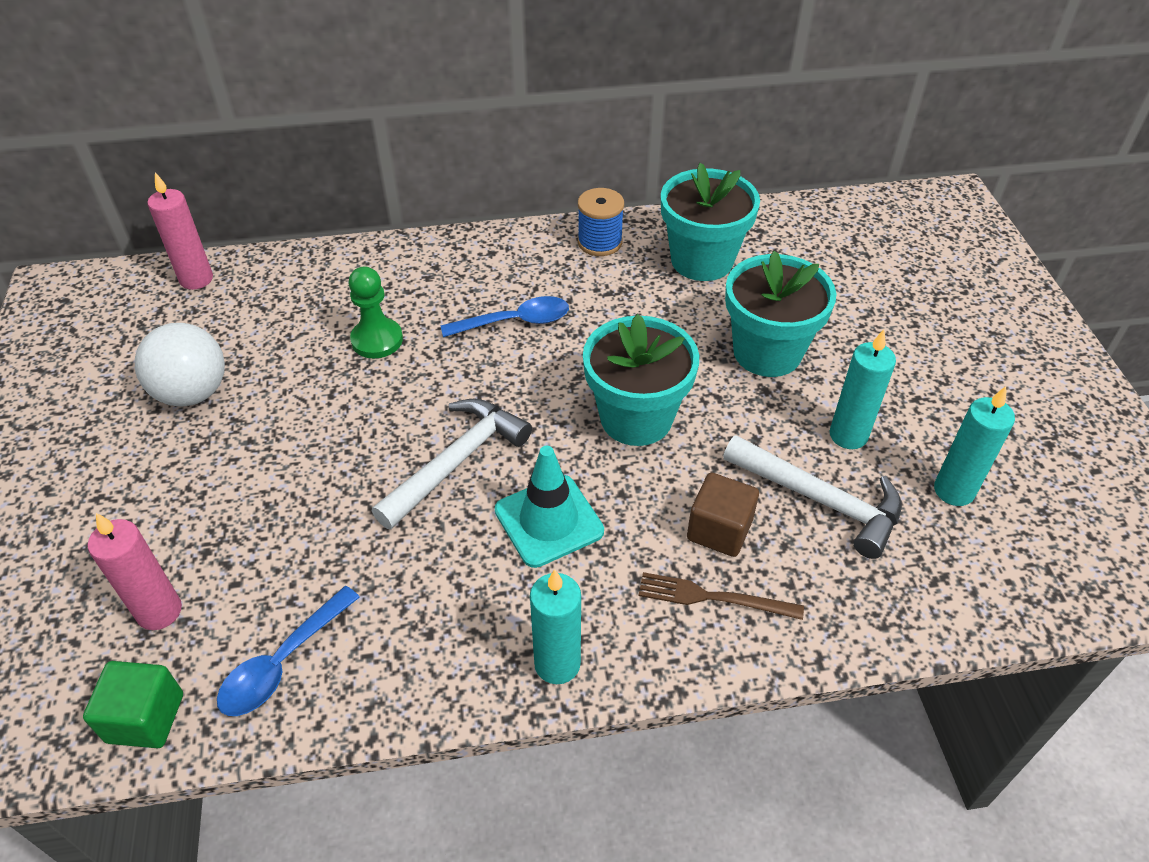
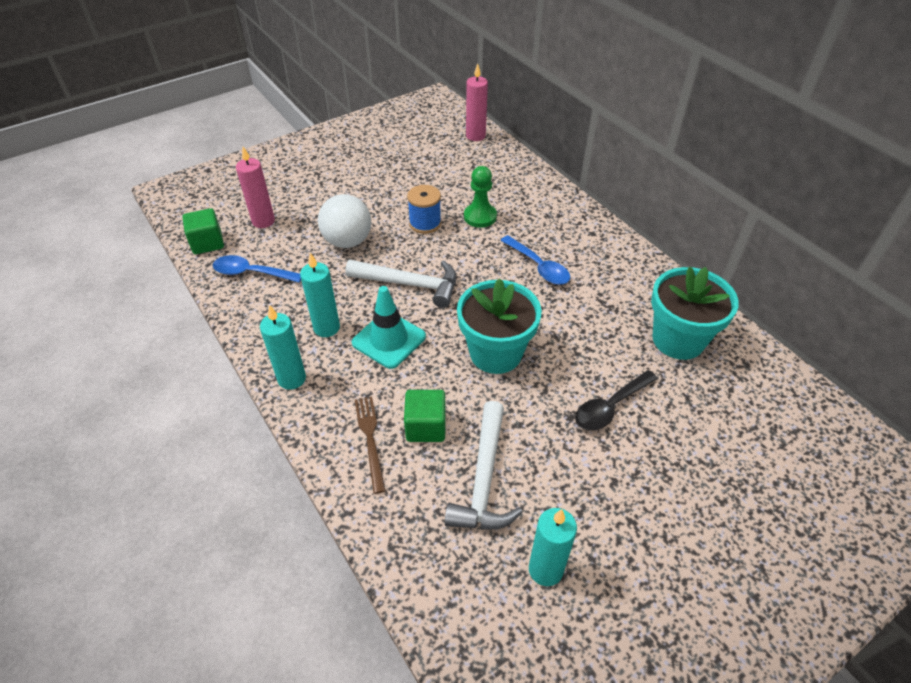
camera: 65 degrees right, 0 degrees up
(192, 393) = (397, 171): white ball -> white ball (347, 241)
(600, 242) = (648, 279): blue spool -> blue spool (425, 223)
(719, 530) = (426, 426): brown cube -> green cube
(767, 352) = (610, 407): turquoise flower pot -> black spoon
(848, 435) = (558, 481): turquoise candle -> turquoise candle (326, 328)

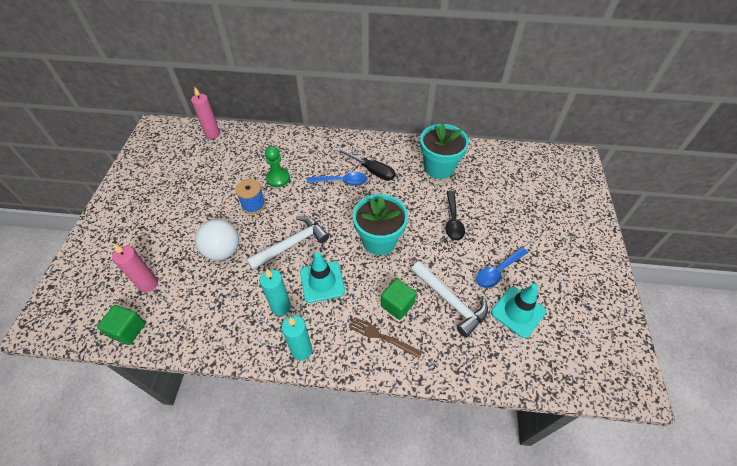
camera: 50 degrees left, 5 degrees up
(251, 273) = (189, 320): blue spoon -> blue spoon (497, 271)
(545, 569) = (518, 312): turquoise candle -> turquoise traffic cone
(588, 281) = (371, 171): none -> black screwdriver

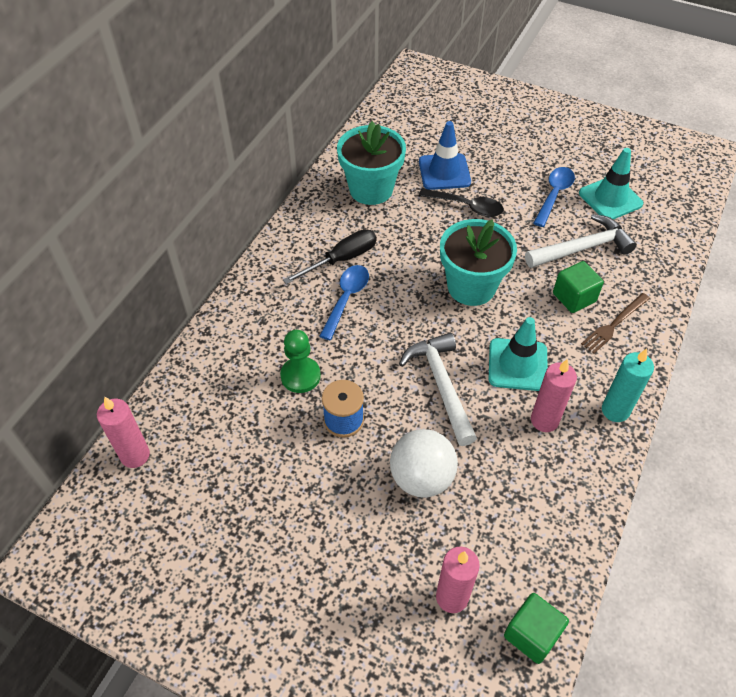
camera: 70 degrees left, 0 degrees up
(281, 307) = (544, 420): turquoise candle -> pink candle
(479, 200) = (444, 172): none -> blue traffic cone
(497, 271) = (554, 195): blue spoon -> blue spoon turned 135 degrees counterclockwise

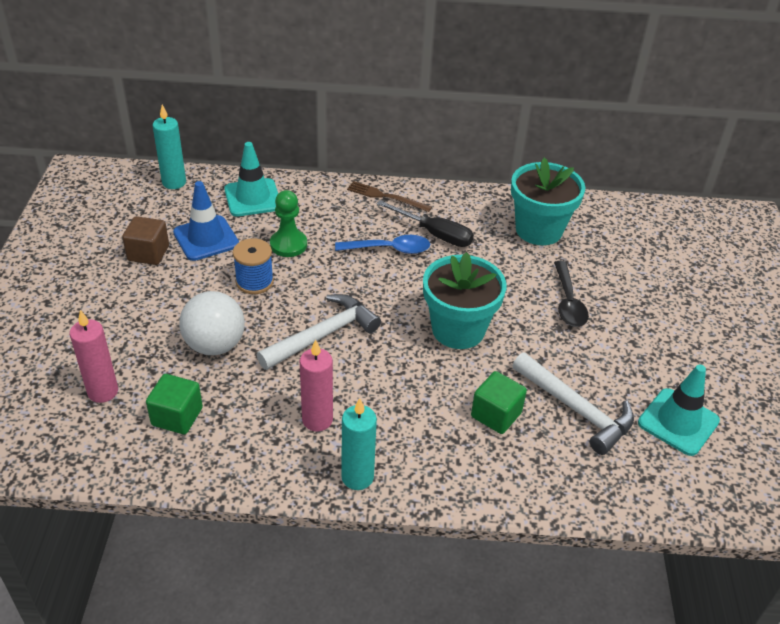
camera: 65 degrees right, 10 degrees down
(135, 455) = (174, 182): pink candle -> turquoise candle
(251, 509) = (148, 253): none -> brown cube
(444, 172) = (605, 274): blue traffic cone -> blue traffic cone (206, 238)
(517, 365) = (377, 385): turquoise traffic cone -> turquoise traffic cone (252, 198)
(532, 634) = (80, 454): green cube -> green cube (177, 416)
(554, 195) = (643, 369): blue spoon -> none
(614, 324) = (478, 457): brown fork -> brown fork (386, 197)

